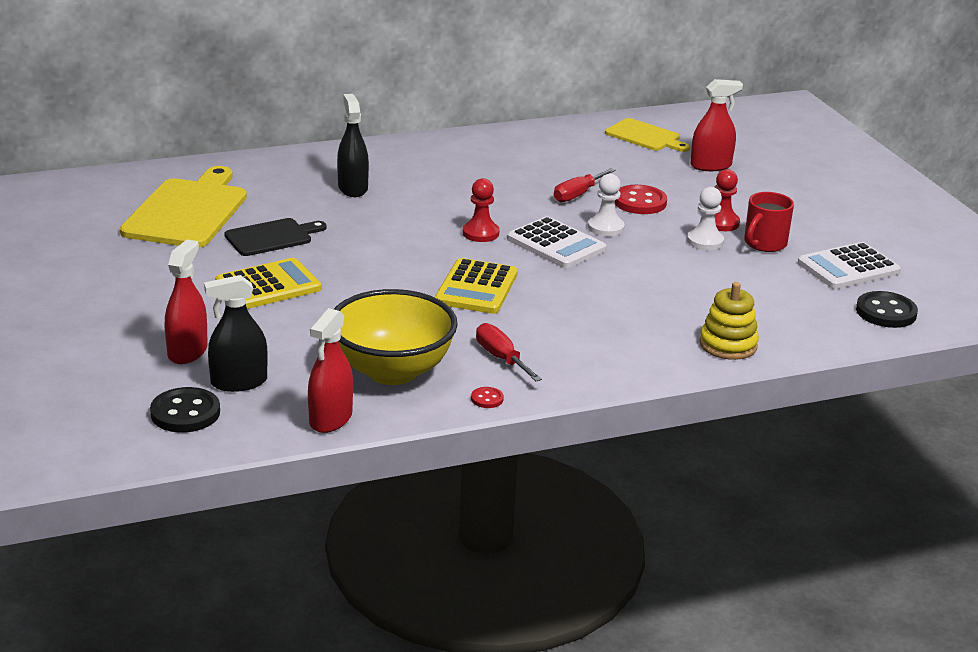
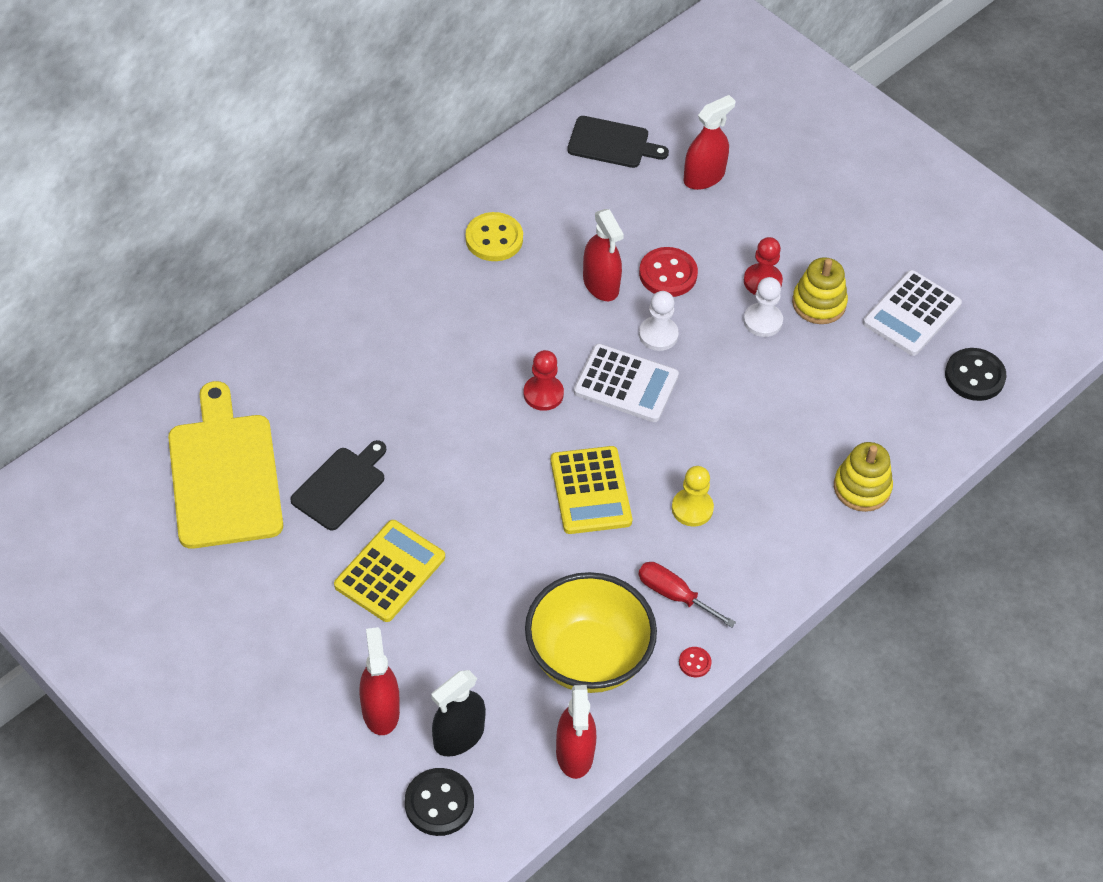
camera: 25 degrees left, 25 degrees up
(353, 188) = (369, 362): black spray bottle -> none
(508, 157) = (494, 239): none -> yellow button
(558, 318) = (692, 508): none -> yellow pawn
(577, 195) = (601, 284): red screwdriver -> red spray bottle
(645, 136) = (612, 143): yellow cutting board -> black cutting board
(764, 244) = (819, 303): red mug -> yellow stacking toy

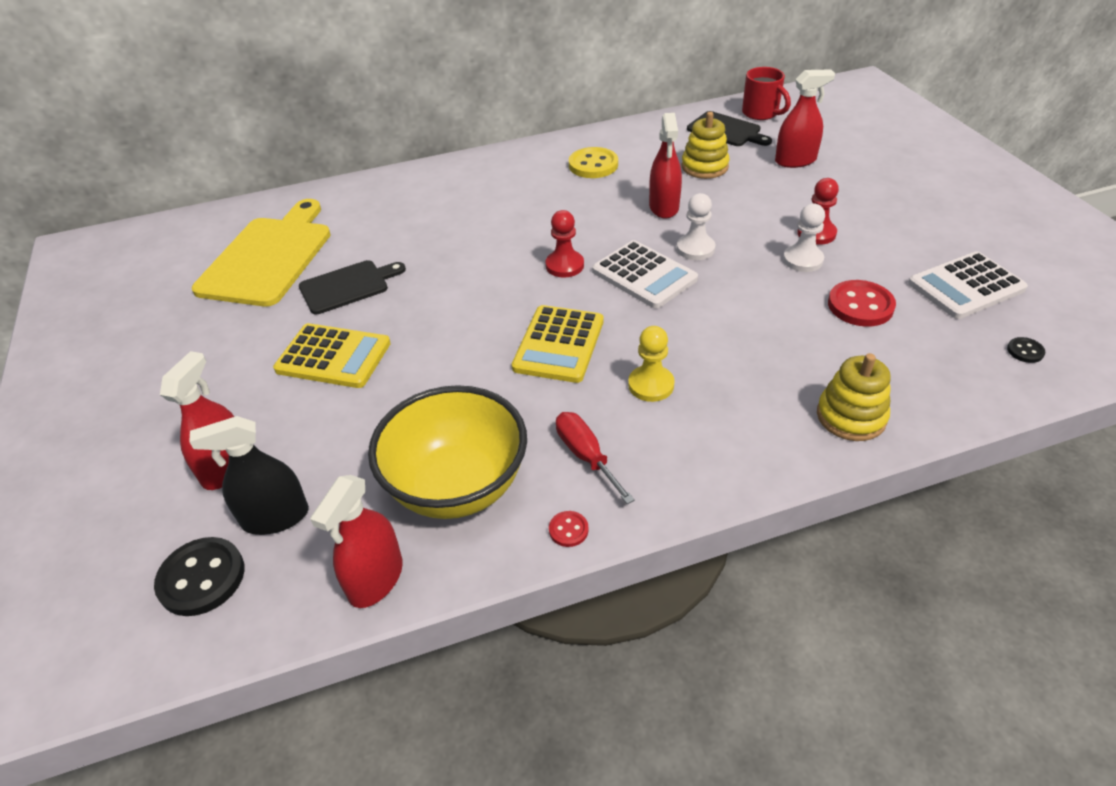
camera: 30 degrees right, 10 degrees down
(390, 571) = (333, 356): yellow calculator -> yellow calculator turned 45 degrees clockwise
(637, 103) = (761, 113): none -> red mug
(668, 274) = (728, 212): red button -> red button (860, 306)
(819, 303) = (867, 259): yellow stacking toy -> yellow stacking toy (704, 167)
(974, 376) = (1025, 351): black button -> black button, size x0.49

